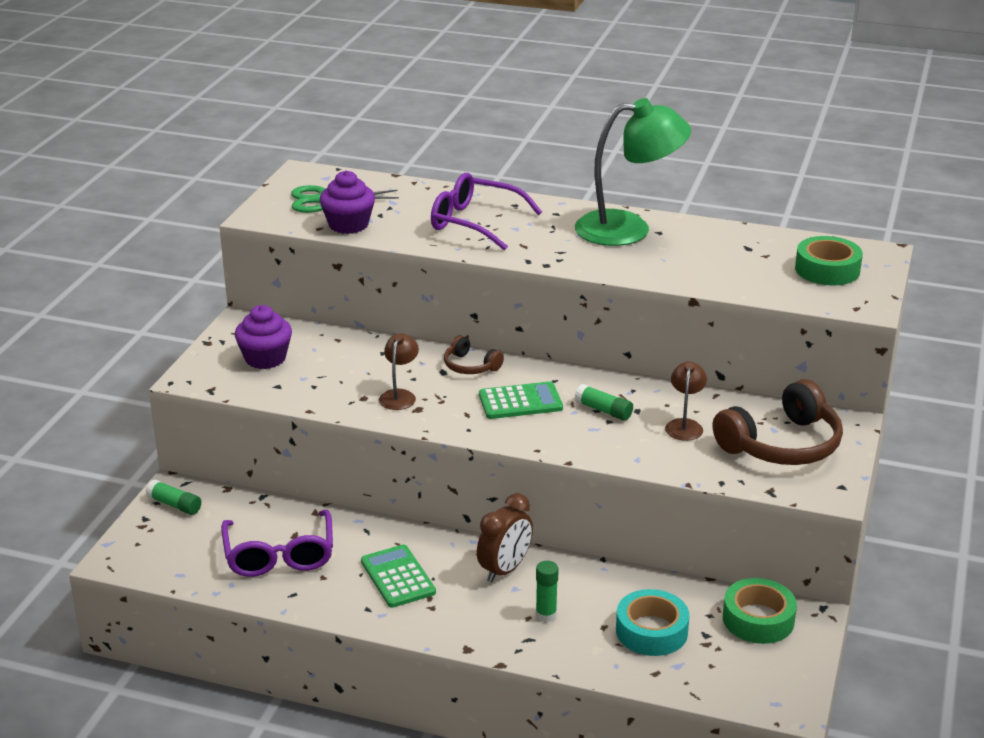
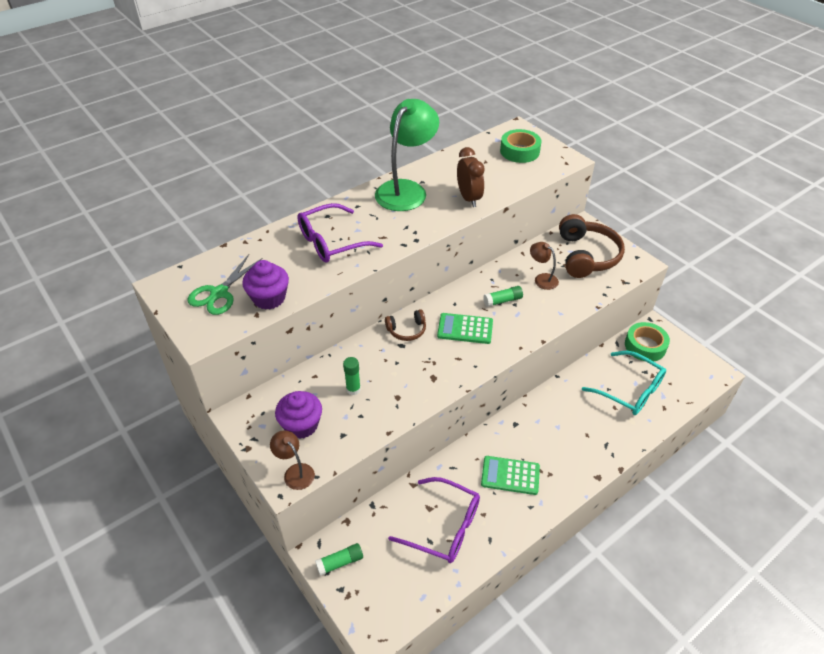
camera: 55 degrees left, 15 degrees up
(399, 395) = (410, 378): brown lamp -> brown lamp (295, 472)
(505, 570) = (538, 422): brown clock -> brown clock (469, 198)
(520, 402) = (465, 329): green calculator -> green calculator turned 105 degrees counterclockwise
(546, 615) = (590, 426): green glue stick -> green glue stick (353, 389)
(651, 631) = (630, 390): turquoise tape -> turquoise glasses

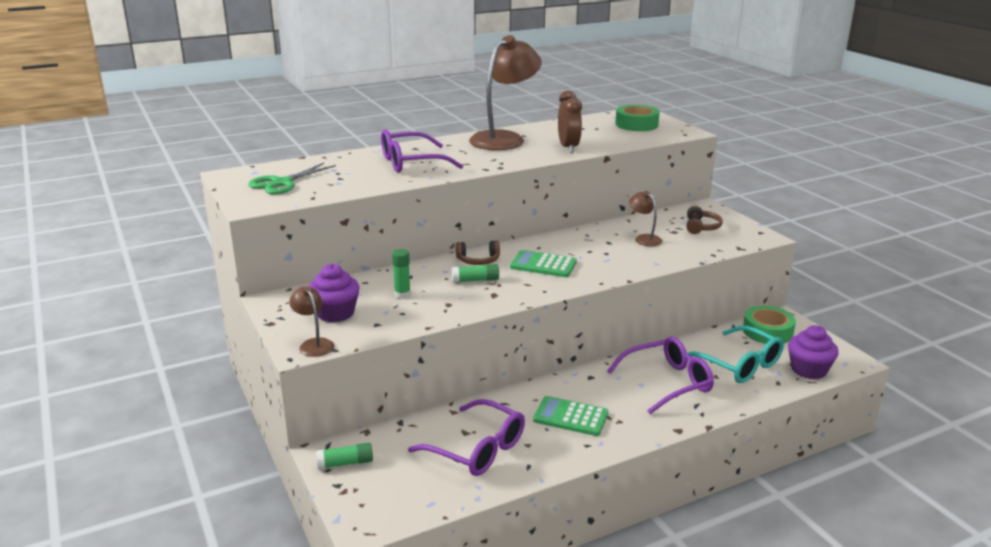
camera: 10 degrees right, 20 degrees down
(269, 298) = (330, 189): purple cupcake -> purple cupcake (808, 370)
(406, 190) = (504, 139): green lamp -> brown lamp
(502, 300) = (593, 249): green glue stick -> green glue stick (475, 280)
(578, 421) = (667, 382): none -> purple glasses
(586, 256) = (701, 227): brown headphones -> brown headphones, size x0.51

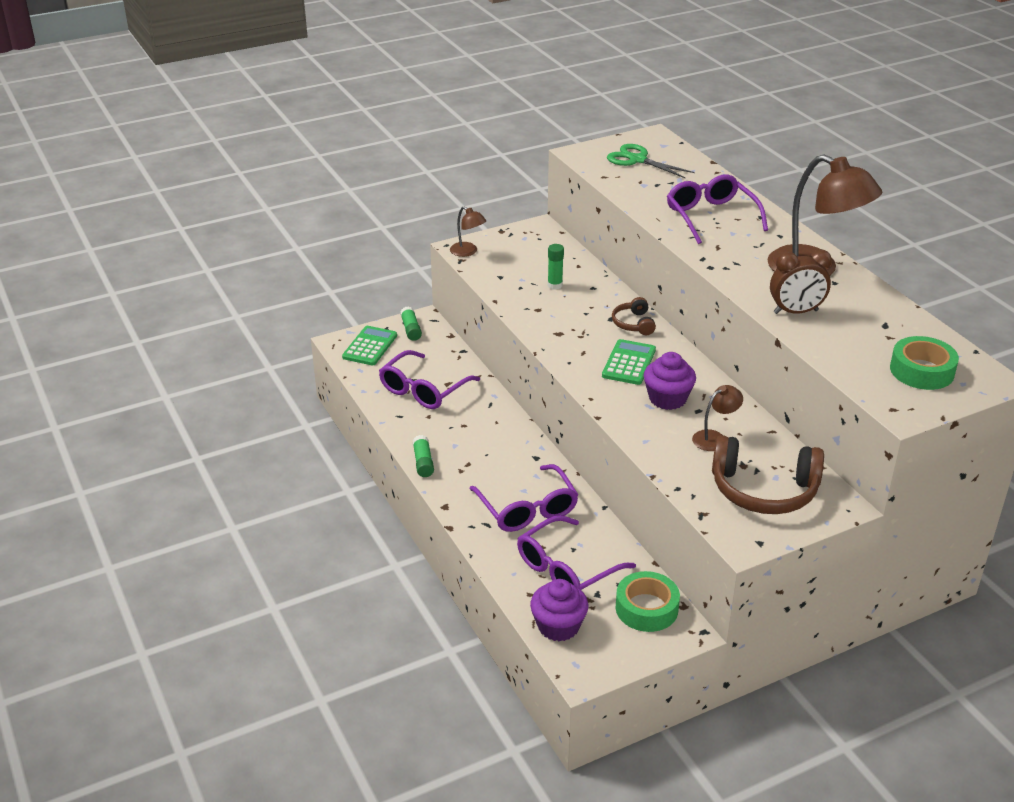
camera: 90 degrees right, 10 degrees up
(314, 344) = (468, 252): brown lamp -> brown lamp turned 75 degrees clockwise
(335, 313) = (518, 256): purple cupcake -> purple cupcake (667, 399)
(475, 280) = (588, 322): green glue stick -> green glue stick (423, 462)
(570, 417) = (468, 441): green calculator -> green calculator (370, 346)
(701, 227) = (763, 490): brown headphones -> brown headphones, size x1.97
(739, 364) = (566, 569): turquoise glasses -> purple glasses

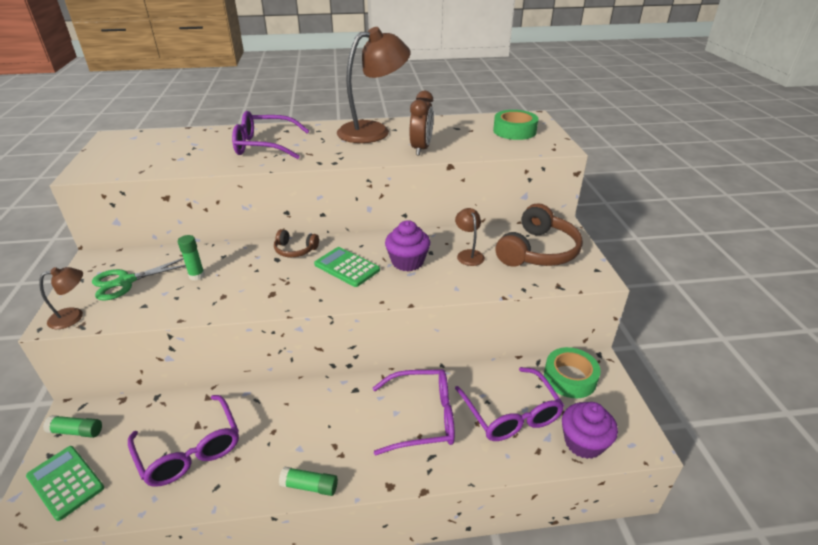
camera: 70 degrees left, 0 degrees up
(637, 160) = (138, 152): green scissors -> green scissors (126, 281)

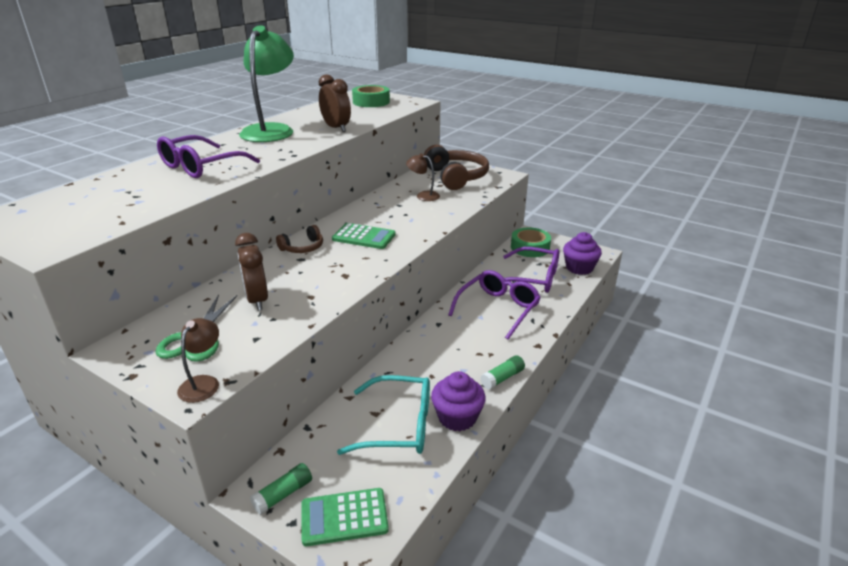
camera: 50 degrees left, 5 degrees down
(190, 450) = (399, 425): purple glasses -> turquoise glasses
(197, 276) = (257, 300): green glue stick -> brown clock
(347, 267) = (364, 237): green calculator -> green calculator turned 150 degrees counterclockwise
(373, 131) = (271, 130): brown lamp -> green lamp
(407, 262) = (396, 215): purple cupcake -> purple cupcake (457, 417)

